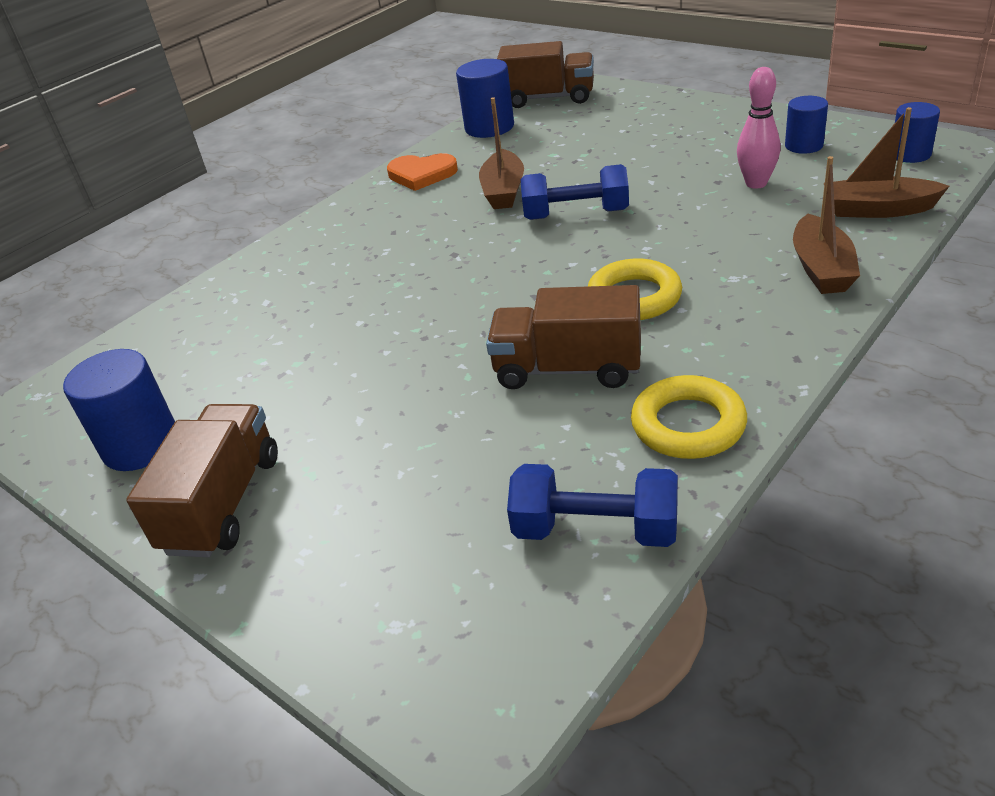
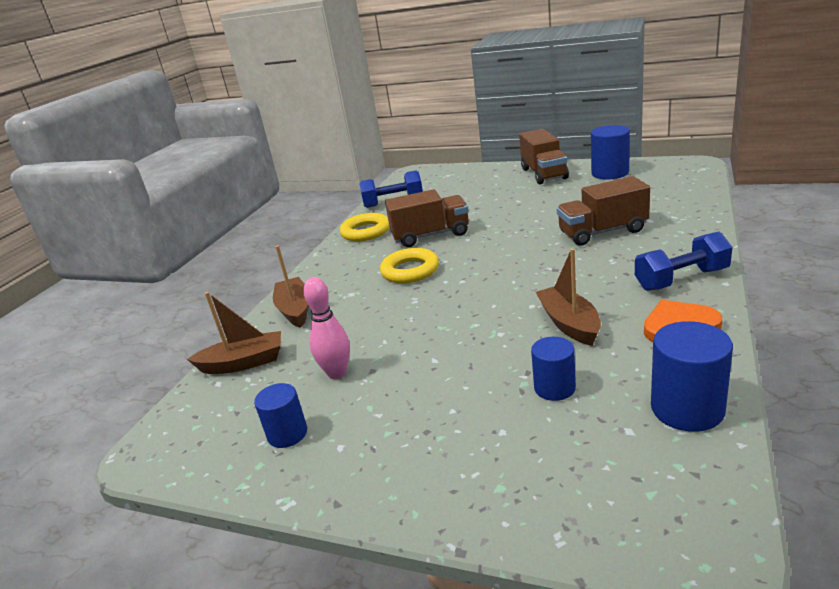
camera: 160 degrees right, 10 degrees down
(548, 98) = (664, 492): brown truck -> brown truck (602, 232)
(576, 214) = (483, 314): blue dumbbell -> blue dumbbell (681, 279)
(910, 154) = (188, 436): blue cylinder -> blue cylinder (554, 388)

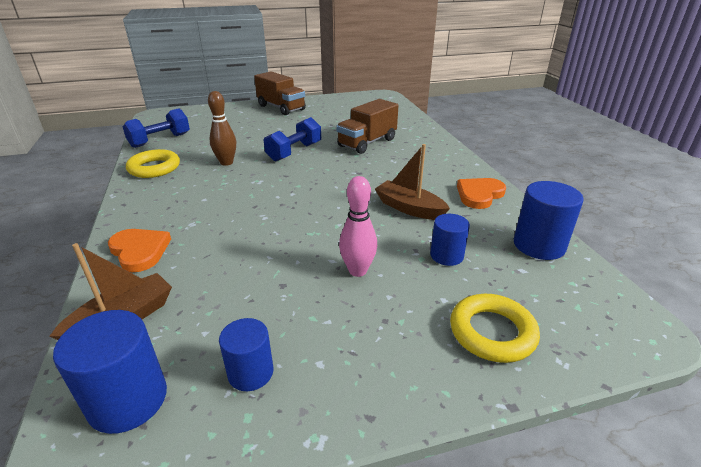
camera: 40 degrees left, 5 degrees up
(295, 310) = (140, 251): brown boat -> orange heart
(337, 373) = (249, 297): pink bowling pin -> pink bowling pin (357, 271)
(410, 271) = (235, 193): yellow ring -> yellow ring (492, 332)
(430, 235) = (226, 162): brown truck -> brown bowling pin
(610, 173) = (332, 104): blue cylinder -> blue cylinder (128, 400)
(681, 279) = (450, 165): blue dumbbell -> blue dumbbell (294, 152)

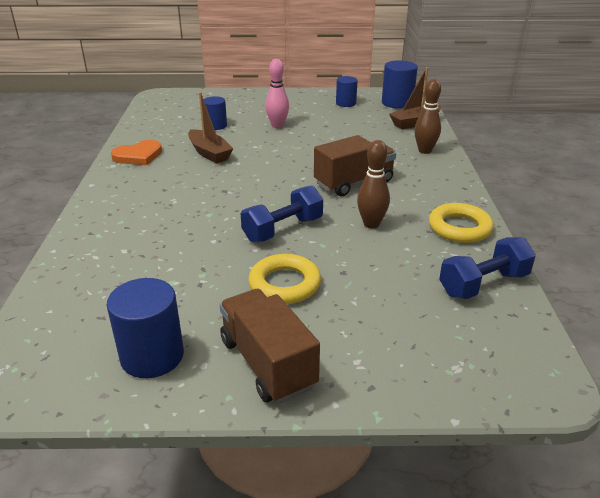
camera: 165 degrees left, 0 degrees up
(140, 251) = (425, 151): orange heart -> brown bowling pin
(367, 143) = (178, 232): brown truck -> brown truck (354, 183)
(492, 332) = (228, 101): yellow ring -> yellow ring (284, 284)
(539, 245) = (150, 123): blue cylinder -> blue cylinder (152, 356)

